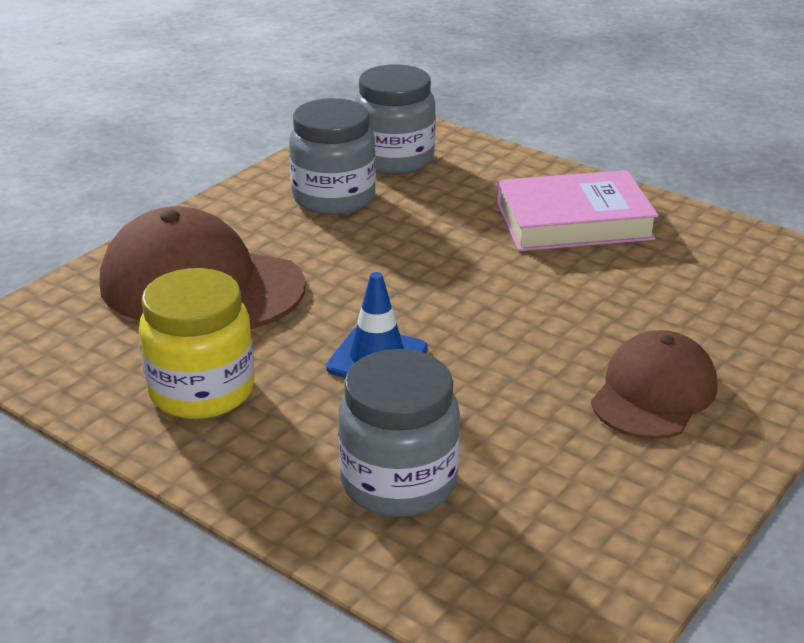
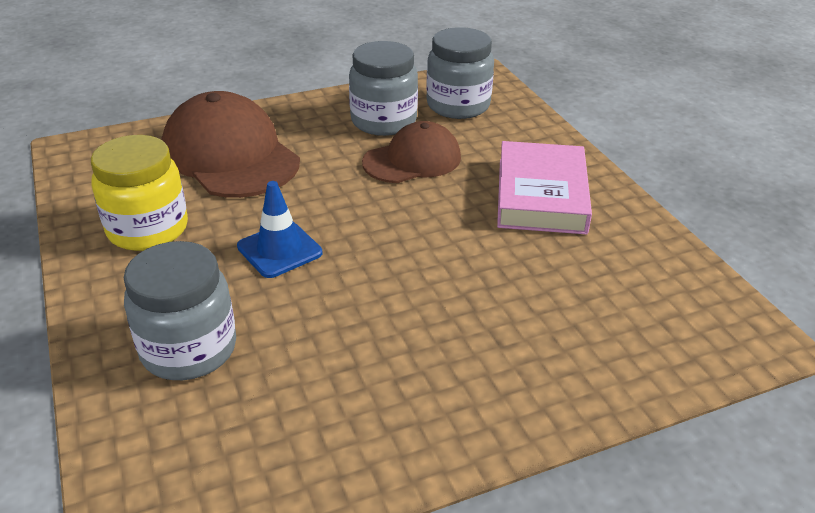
camera: 30 degrees right, 5 degrees up
(573, 221) = (541, 195): pink book -> pink book turned 75 degrees clockwise
(654, 393) = (449, 360): brown cap -> brown cap (412, 160)

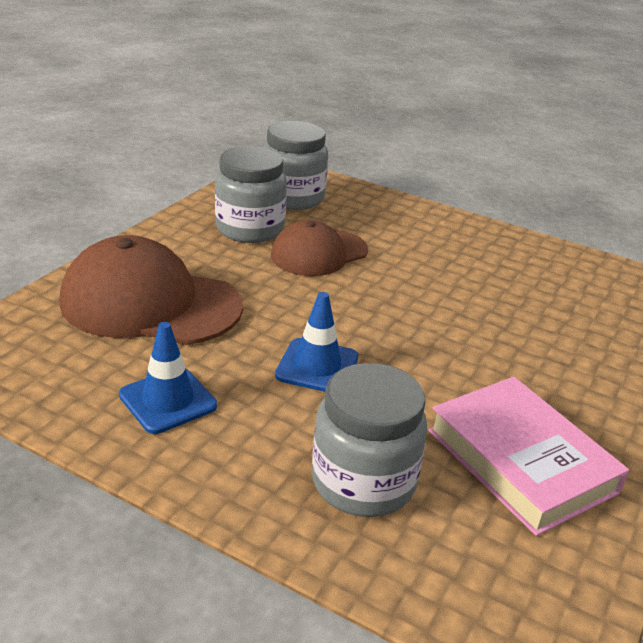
camera: 40 degrees left, 5 degrees down
(148, 229) = (168, 400): yellow jar -> blue traffic cone
(412, 160) = (319, 253): brown cap -> brown cap turned 150 degrees counterclockwise
(541, 195) = (447, 248): pink book -> pink book (520, 461)

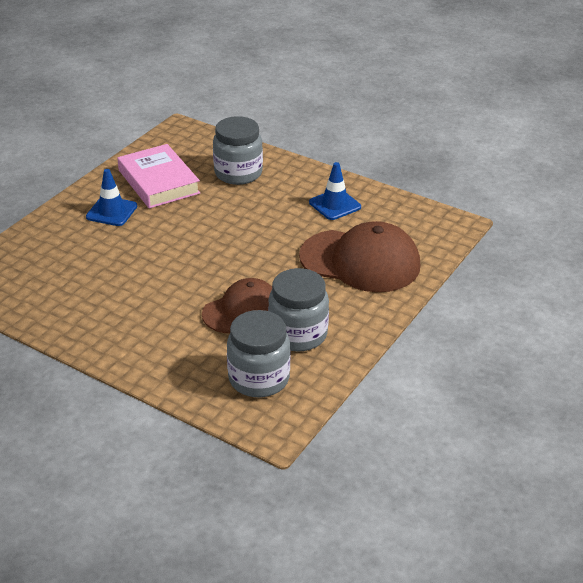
camera: 175 degrees left, 5 degrees up
(317, 366) = (253, 223): blue traffic cone -> blue traffic cone (111, 211)

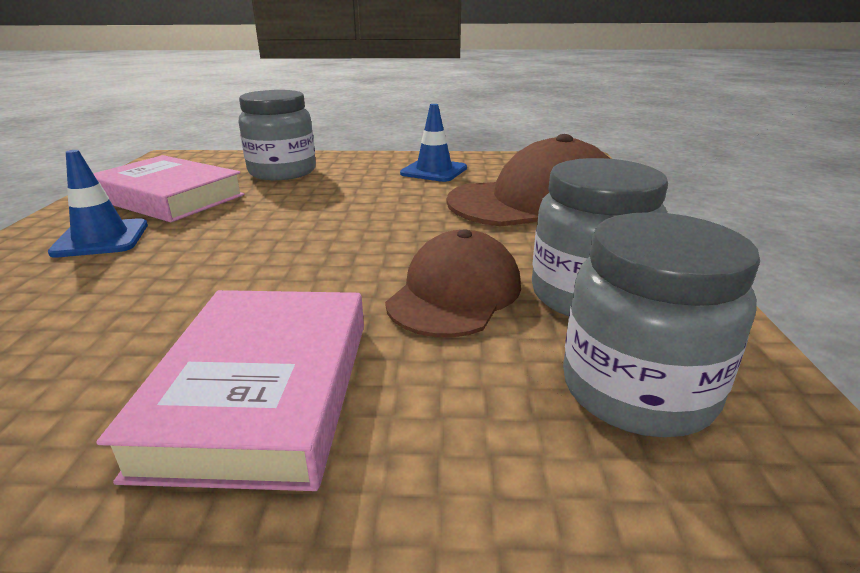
camera: 30 degrees left, 10 degrees down
(134, 326) = (262, 391): none -> pink book

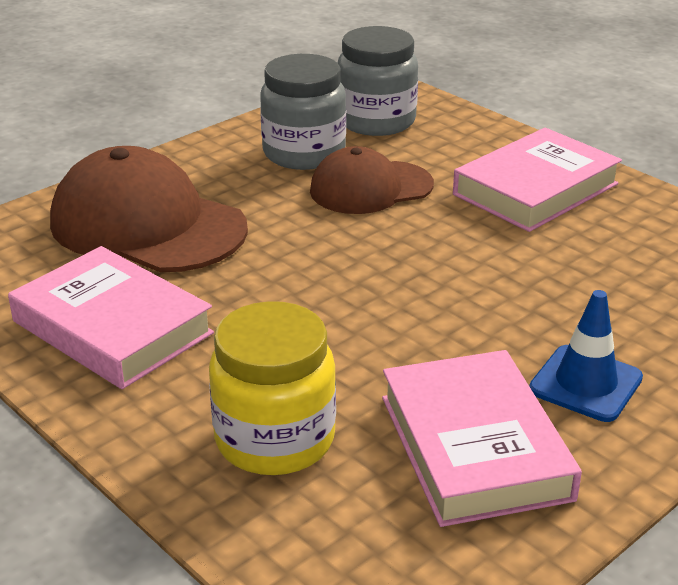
camera: 135 degrees left, 5 degrees up
(282, 172) = (275, 439): grey jar -> yellow jar
(434, 171) = (112, 327): blue traffic cone -> pink book

